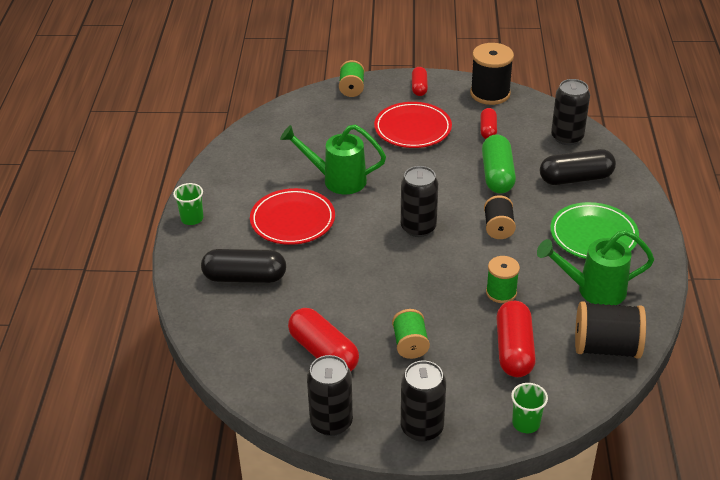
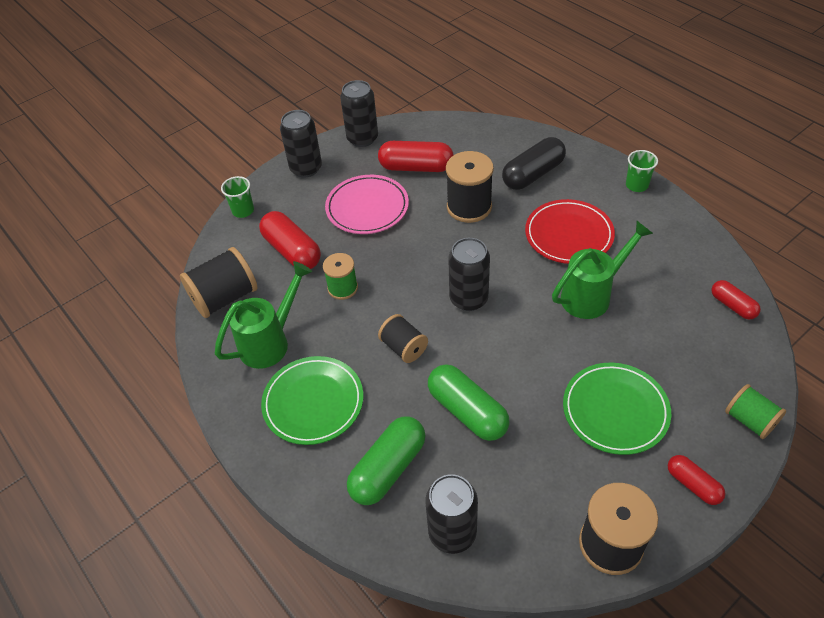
camera: 140 degrees right, 10 degrees up
(330, 287) = (469, 207): none -> black spool
(410, 344) = (367, 208): green spool -> pink plate
(412, 129) = (615, 410): red plate -> green plate
(488, 130) = (544, 472): red capsule -> red capsule (732, 305)
(576, 178) = (388, 468): black capsule -> green capsule

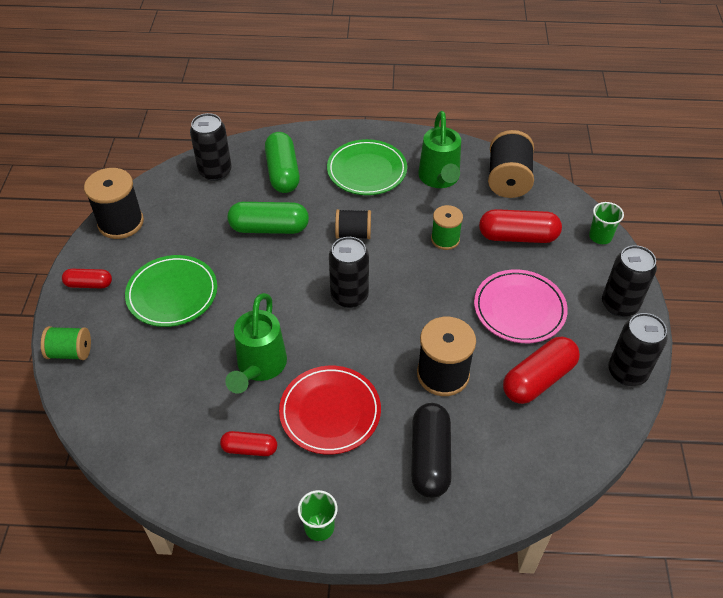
camera: 130 degrees right, 0 degrees up
(732, 305) = (134, 445): red capsule -> red capsule (250, 449)

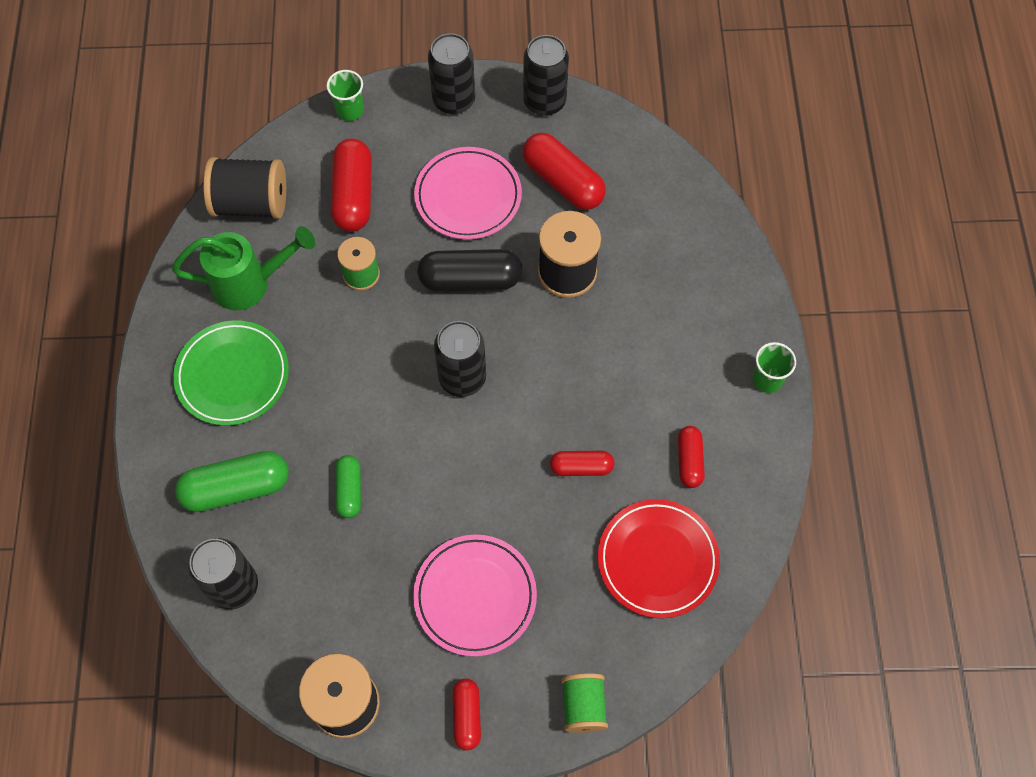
camera: 95 degrees left, 15 degrees up
(172, 294) = (475, 596): green plate -> pink plate
(259, 368) = (581, 467): green watering can -> red capsule
(269, 228) = (349, 490): green capsule -> green capsule, size x0.58
(330, 412) = (631, 383): red plate -> red plate (657, 560)
(353, 234) = (356, 382): black spool -> none
(430, 458) = (673, 281): black capsule -> black capsule (470, 279)

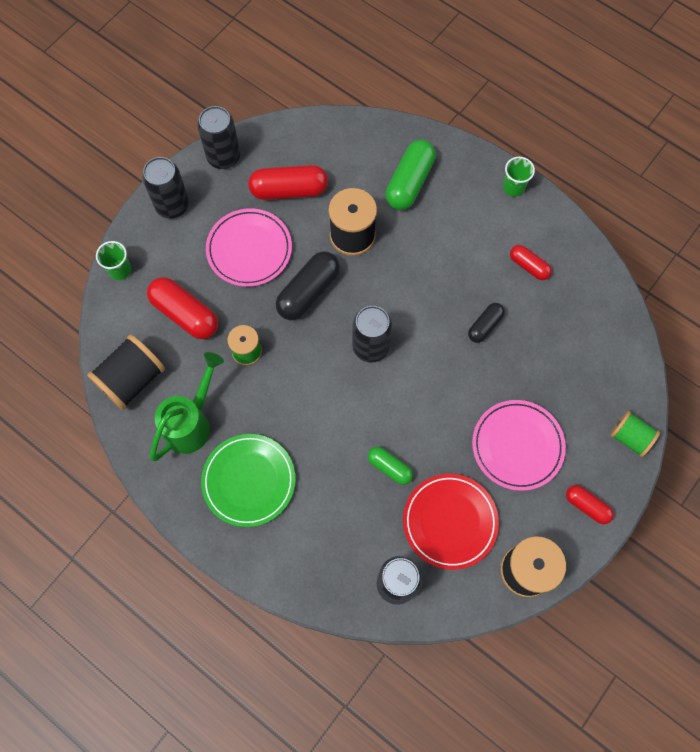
camera: 50 degrees left, 5 degrees up
(236, 488) = (330, 535): green capsule -> green capsule (409, 182)
(581, 467) = (485, 326): red capsule -> black capsule
(657, 560) = (574, 330): red plate -> red plate (450, 522)

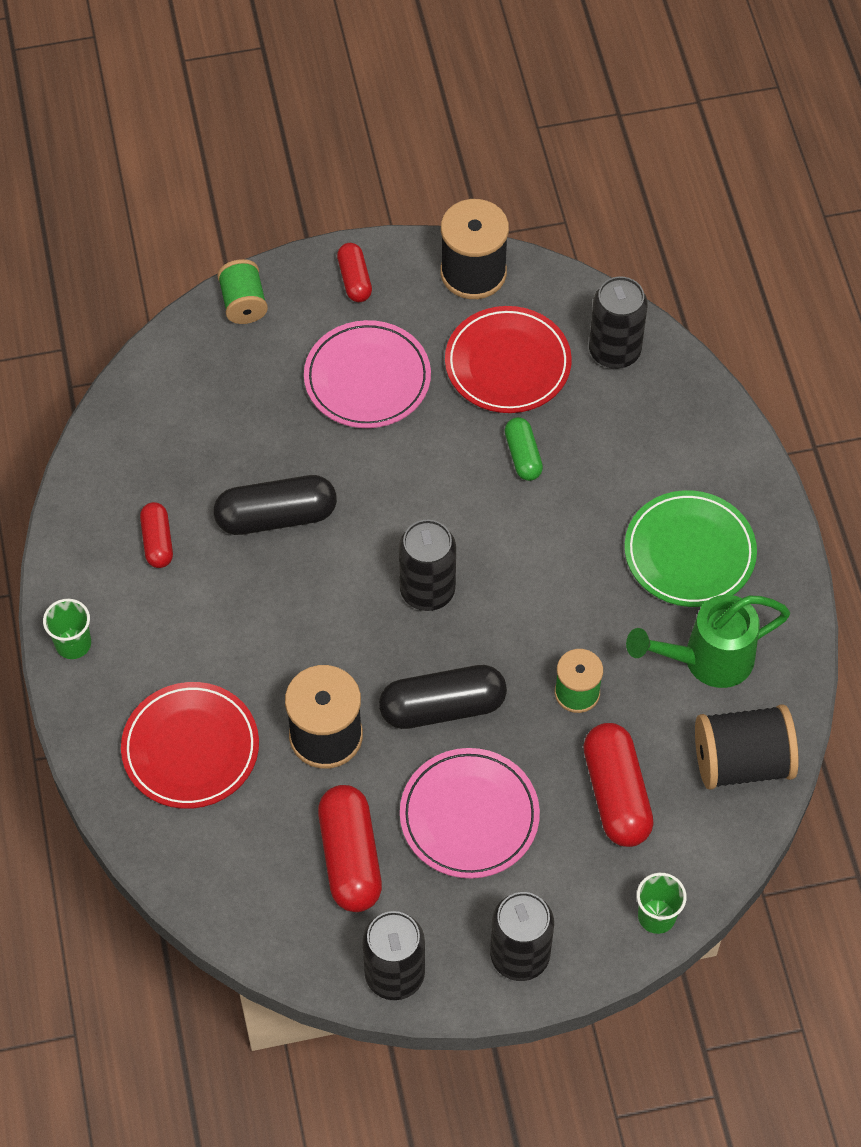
camera: 140 degrees left, 10 degrees down
(289, 190) = (350, 857): red capsule -> red capsule turned 45 degrees clockwise
(409, 182) = (190, 748): green capsule -> red plate
(485, 326) = (276, 516): black capsule -> black capsule, size x1.73

